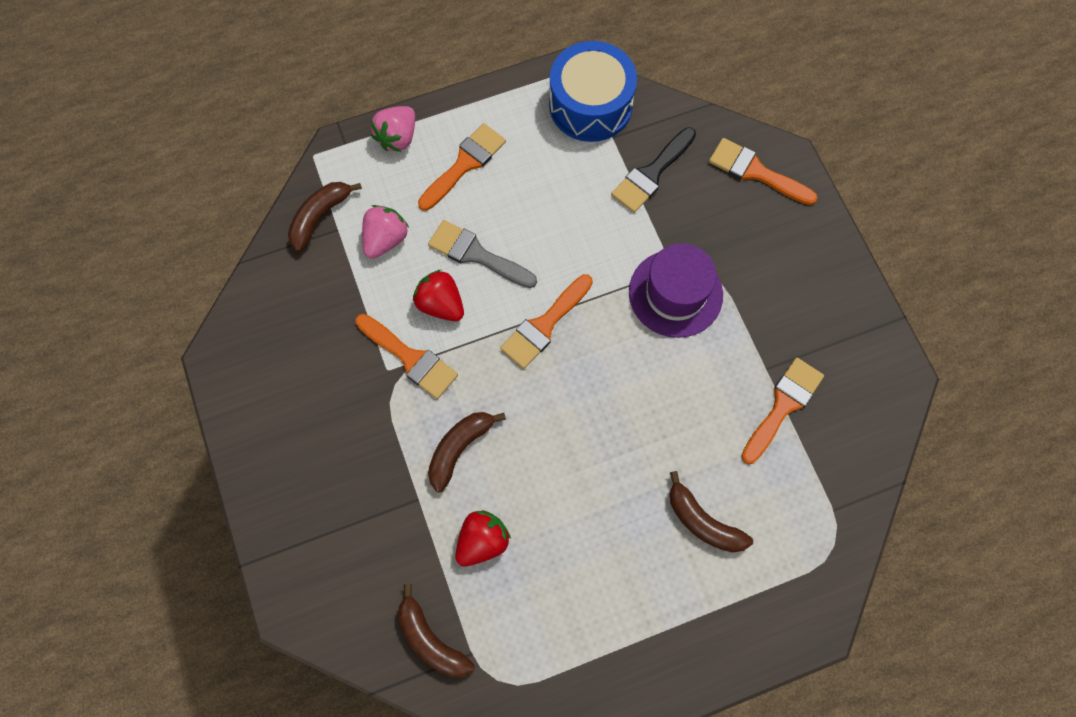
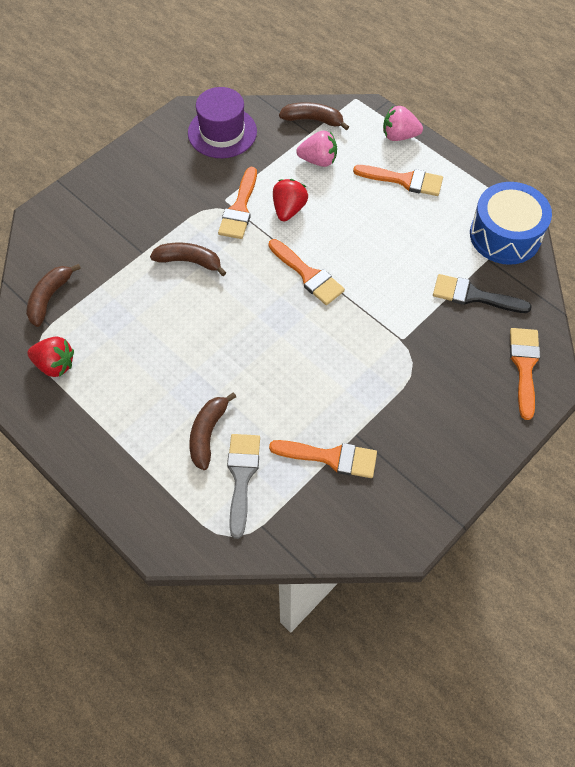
camera: 65 degrees right, 10 degrees down
(476, 254) = (338, 214): grey brush -> grey brush (242, 477)
(482, 541) = (129, 300): red strawberry -> red strawberry (55, 365)
(544, 325) = (308, 275): orange brush -> orange brush turned 150 degrees counterclockwise
(675, 293) = (383, 348): purple hat -> purple hat (222, 132)

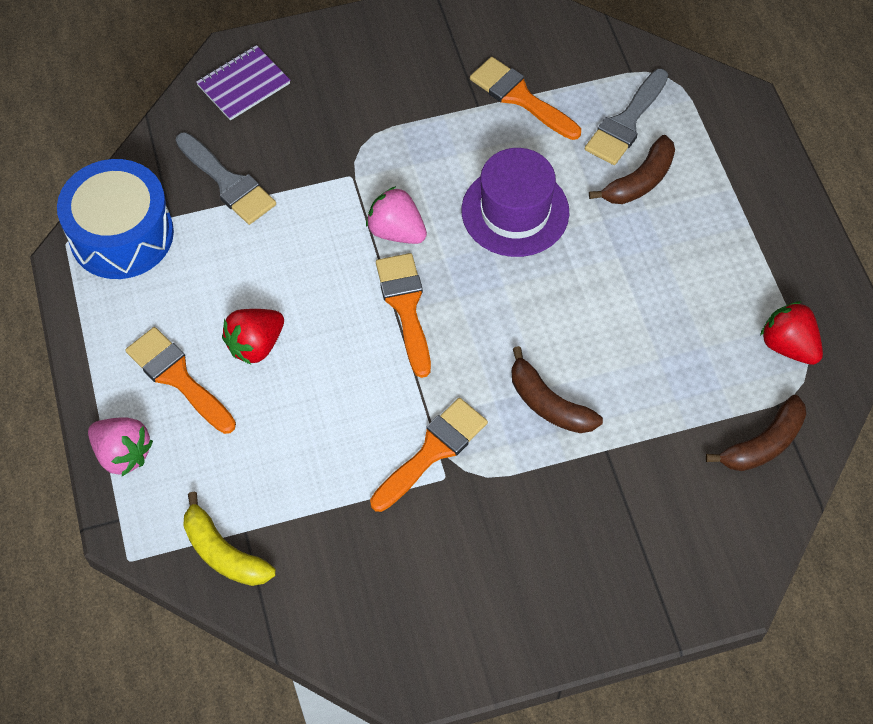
camera: 150 degrees left, 0 degrees up
(222, 132) = (376, 605): purple hat -> purple hat (515, 211)
(289, 209) = (366, 414): red strawberry -> red strawberry (255, 345)
(313, 120) = (223, 552): brown banana -> yellow banana
(318, 160) = (269, 473): pink strawberry -> pink strawberry (396, 231)
(473, 296) = (228, 182): black brush -> grey brush
(524, 366) = (243, 85): orange brush -> purple notebook

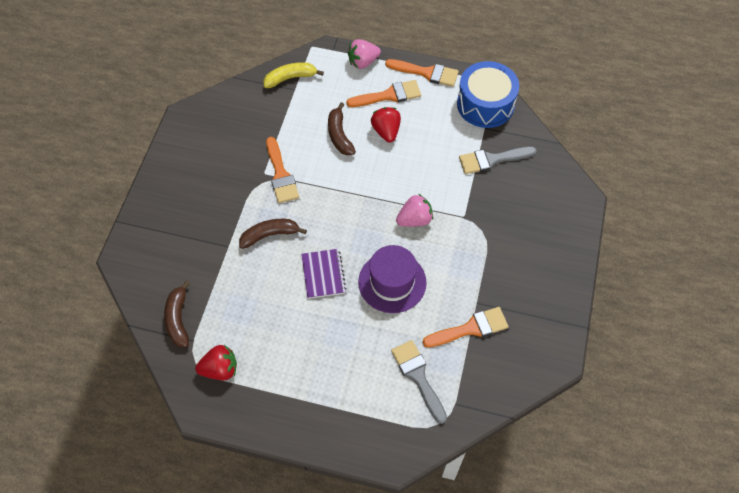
camera: 120 degrees right, 0 degrees up
(243, 85) = (557, 194): purple notebook -> purple notebook (323, 274)
(405, 307) = (366, 202): orange brush -> orange brush (426, 73)
(639, 181) = (372, 358): brown banana -> brown banana (339, 135)

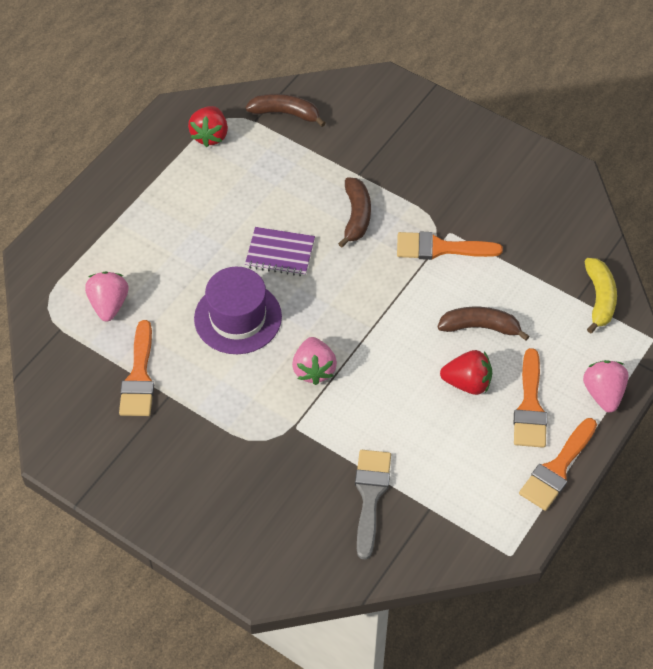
camera: 110 degrees right, 5 degrees down
(418, 377) = (109, 305): grey brush -> pink strawberry
(485, 104) = (471, 525): blue drum -> none

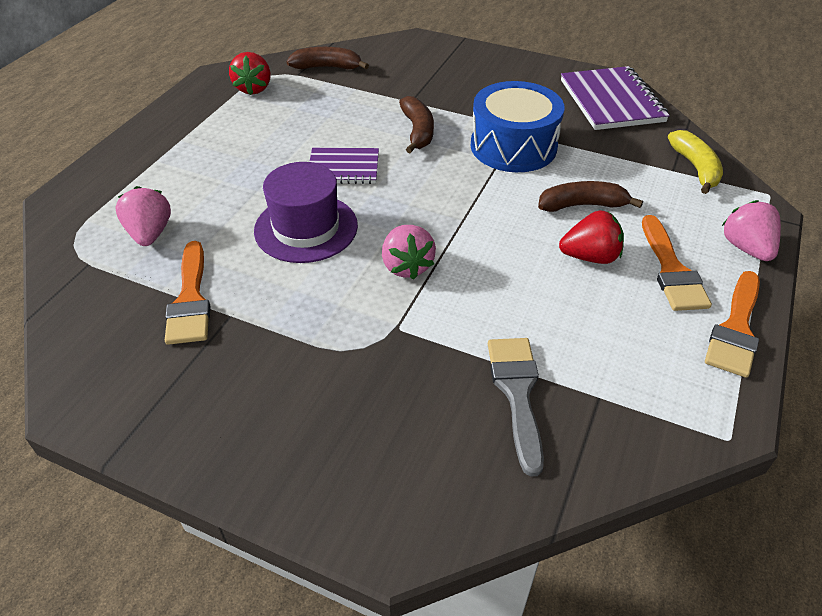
camera: 10 degrees left, 10 degrees down
(440, 248) = (513, 146): orange brush -> blue drum
(554, 201) = (611, 101): none -> purple notebook

